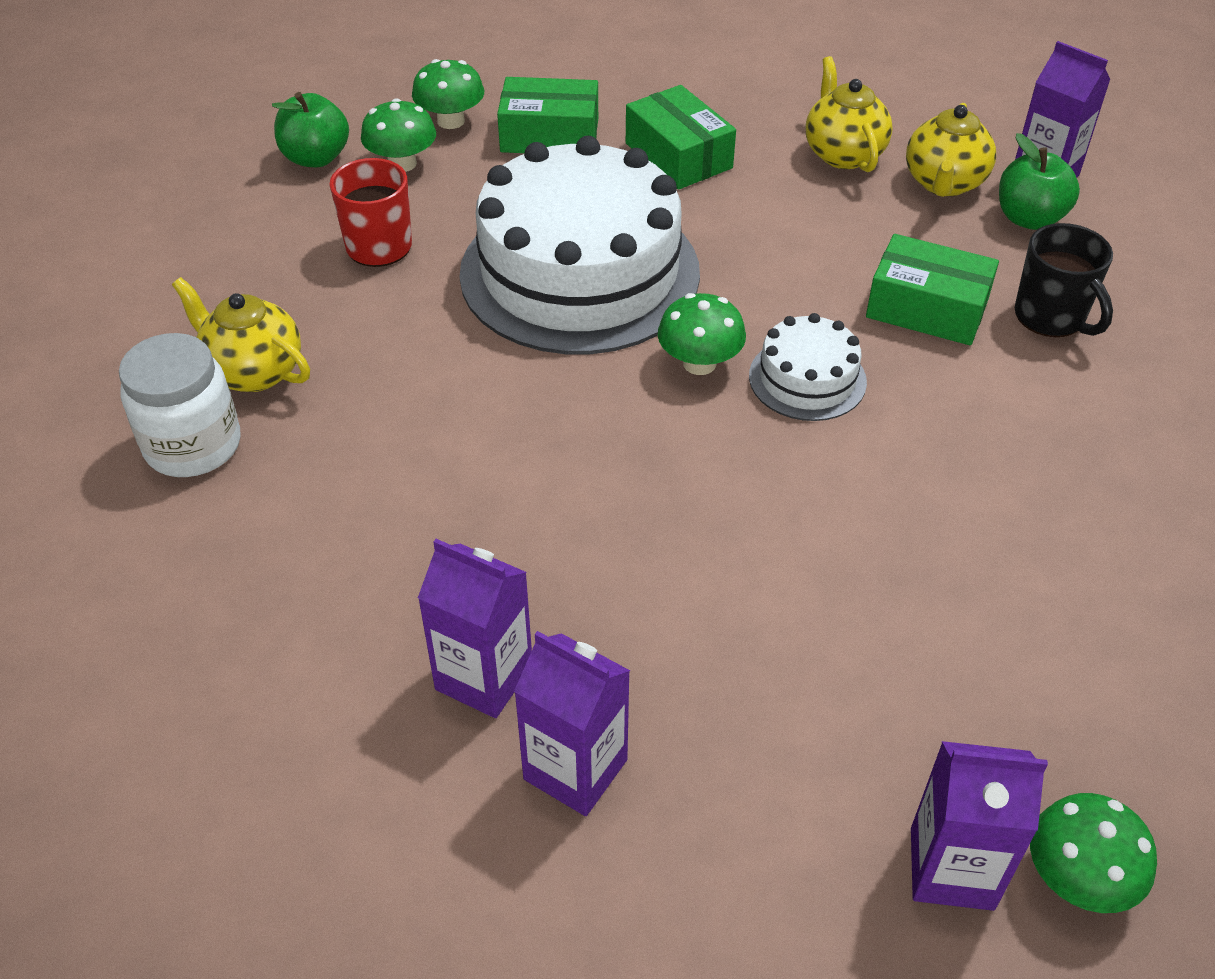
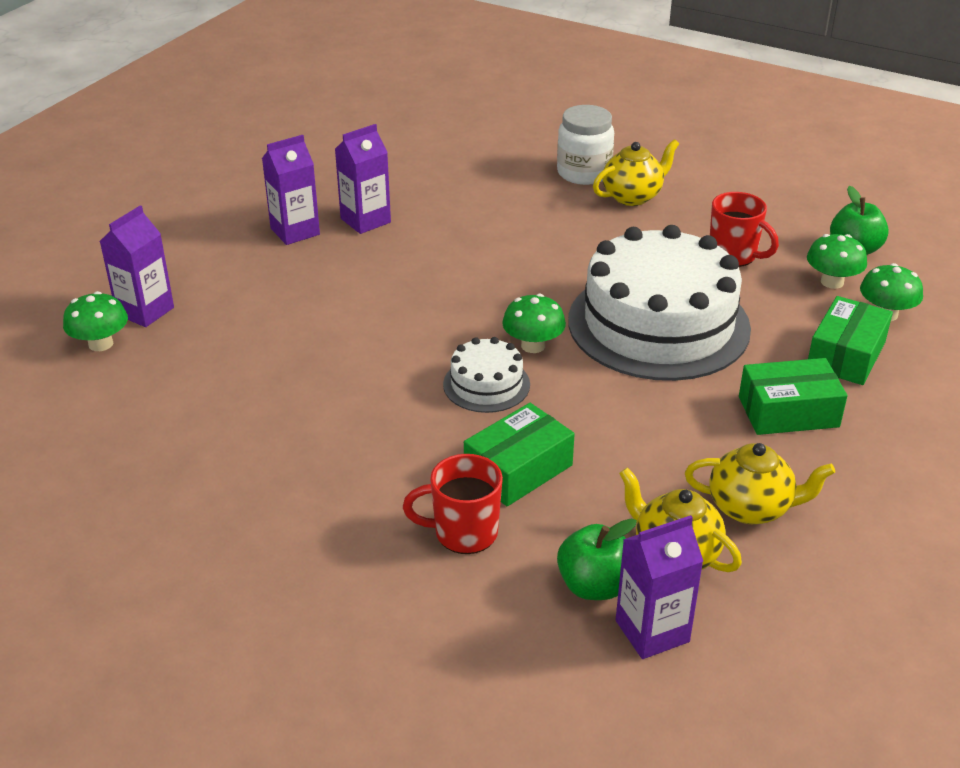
camera: 115 degrees right, 10 degrees down
(1051, 317) = (463, 533): black mug -> red mug

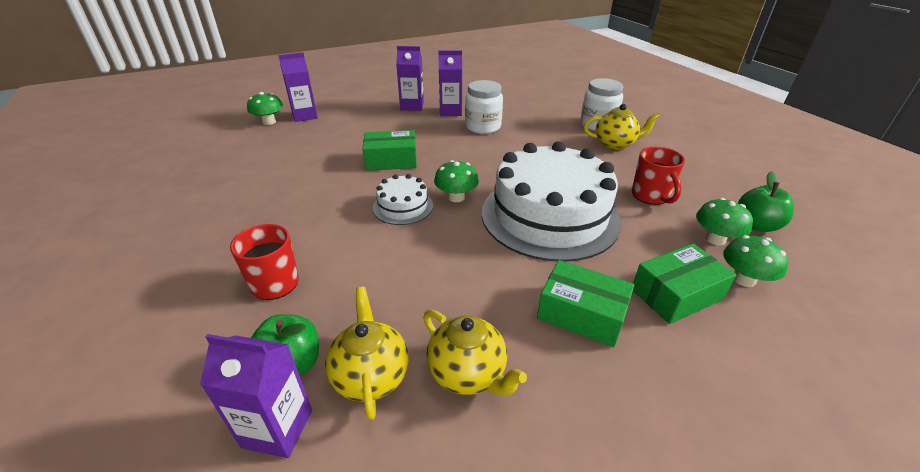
camera: 35 degrees right, 0 degrees up
(443, 230) = (483, 127): none -> white jar
(518, 469) = (354, 261): green box -> green box (391, 160)

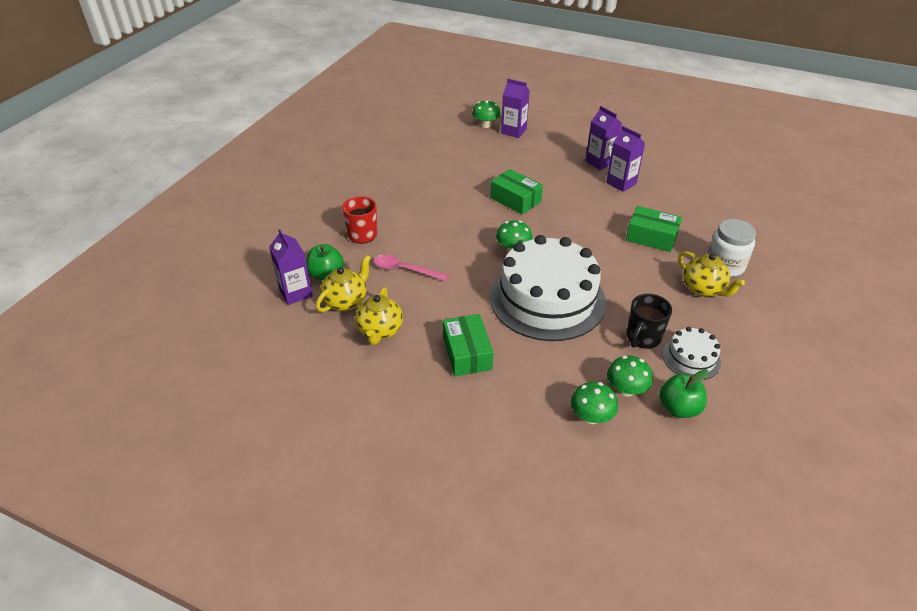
camera: 50 degrees right, 5 degrees up
(386, 284) = (405, 270): none -> pink spoon
(403, 206) = (474, 235): white cake -> white cake (691, 358)
(483, 127) = (622, 211): white jar -> none
(650, 196) = (643, 338): red mug -> black mug
(676, 294) = (533, 388): green box -> green box (651, 237)

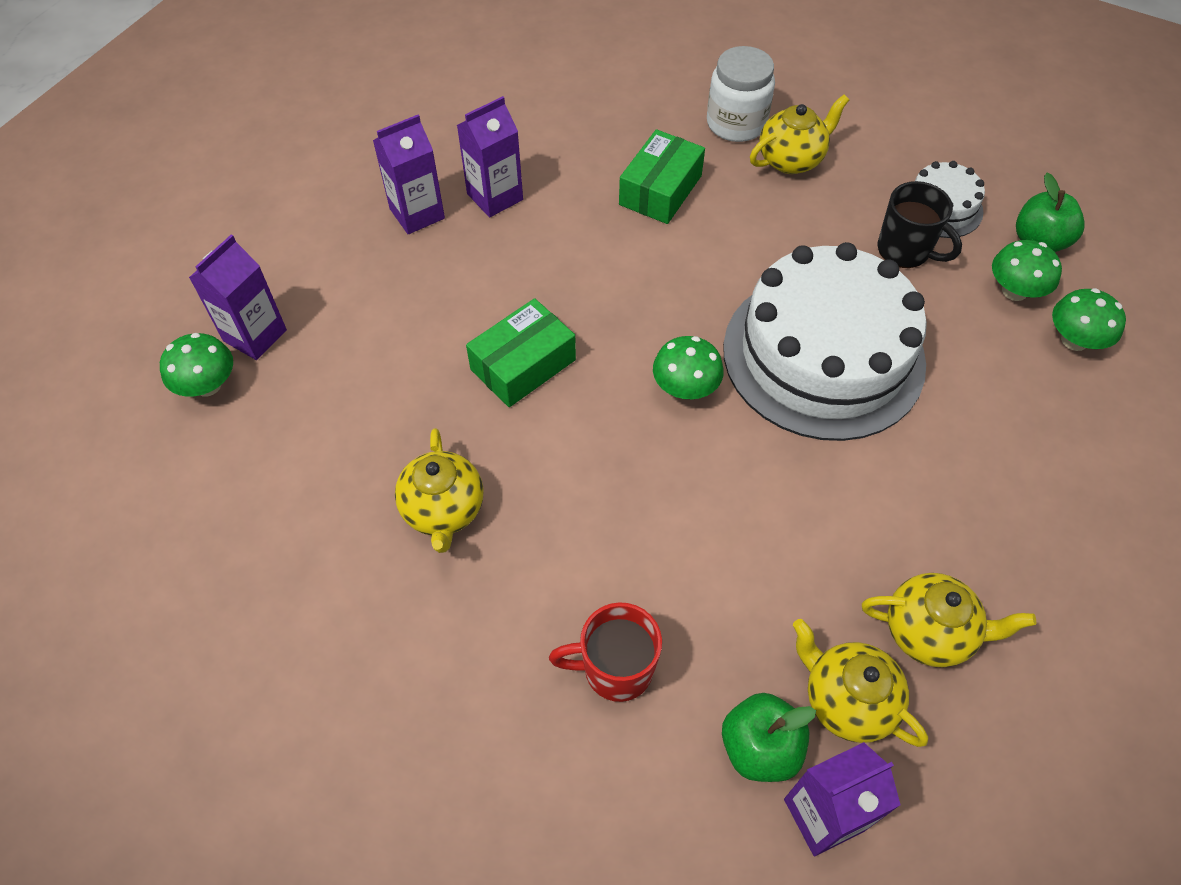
camera: 85 degrees left, 15 degrees up
(405, 270) = (744, 581): pink spoon -> none
(434, 185) = (443, 510): none -> yellow teapot
(467, 353) = (968, 488): green box -> none

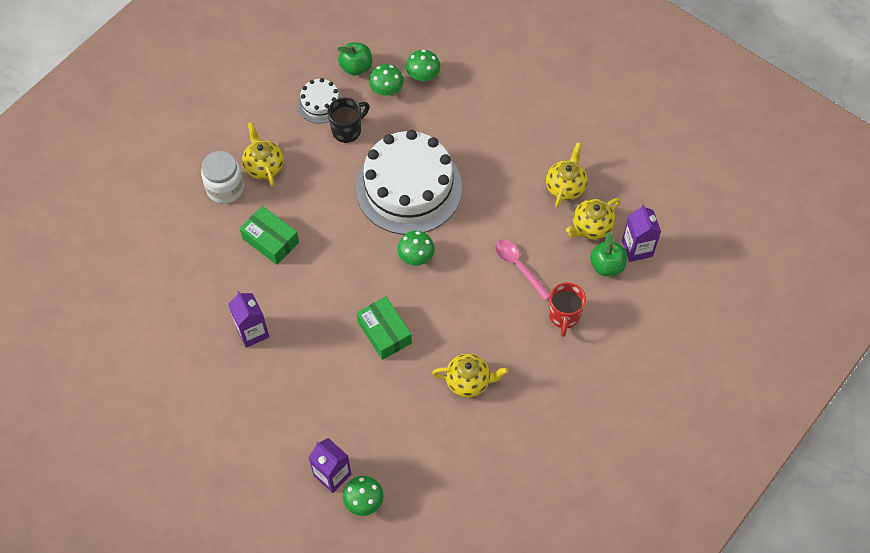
camera: 80 degrees left, 5 degrees up
(417, 214) = (255, 378): purple carton -> none
(709, 564) = (518, 266): none -> pink spoon

